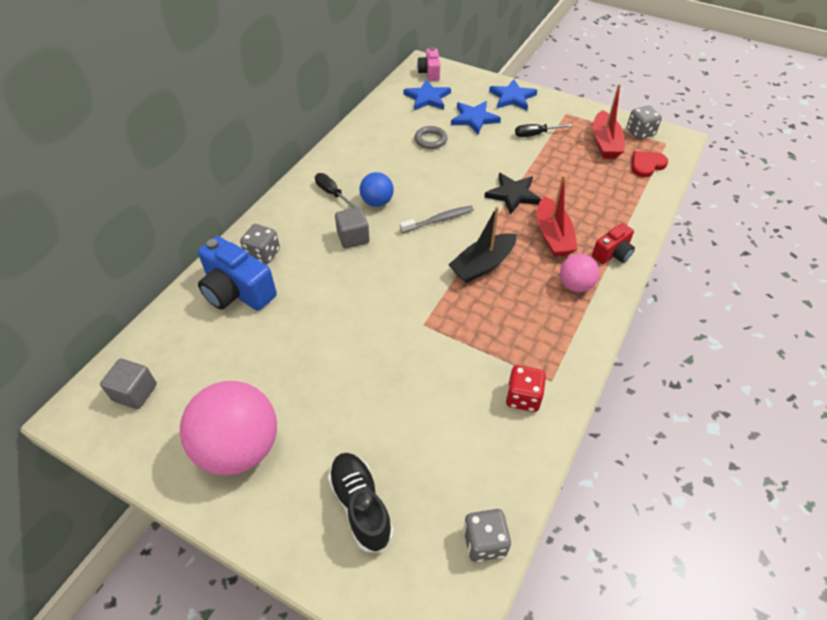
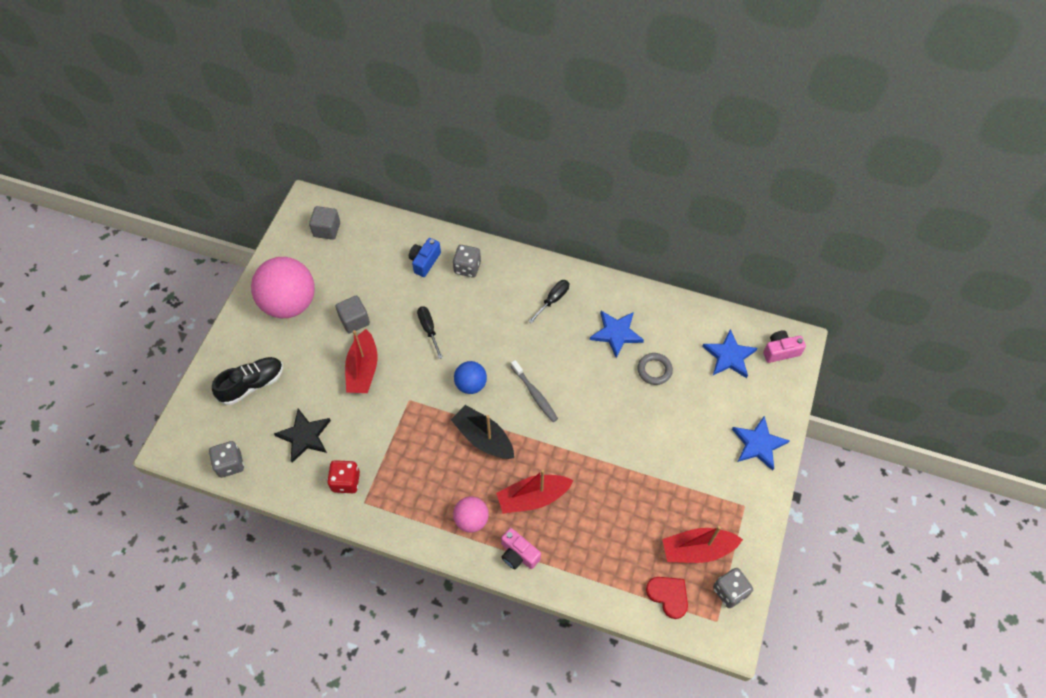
camera: 80 degrees right, 10 degrees up
(237, 291) = (424, 262): blue camera -> blue camera, size x0.58
(353, 238) = (498, 329): grey cube -> grey cube (354, 320)
(371, 367) = (363, 369): none -> red boat
(377, 202) = (548, 339): blue ball -> blue ball (471, 384)
(474, 119) = (704, 408): blue star -> blue star (616, 333)
(513, 195) = (585, 457): black star -> black star (304, 436)
(535, 134) = (692, 473): black screwdriver -> black screwdriver (428, 329)
(612, 254) = (518, 554): red camera -> pink camera

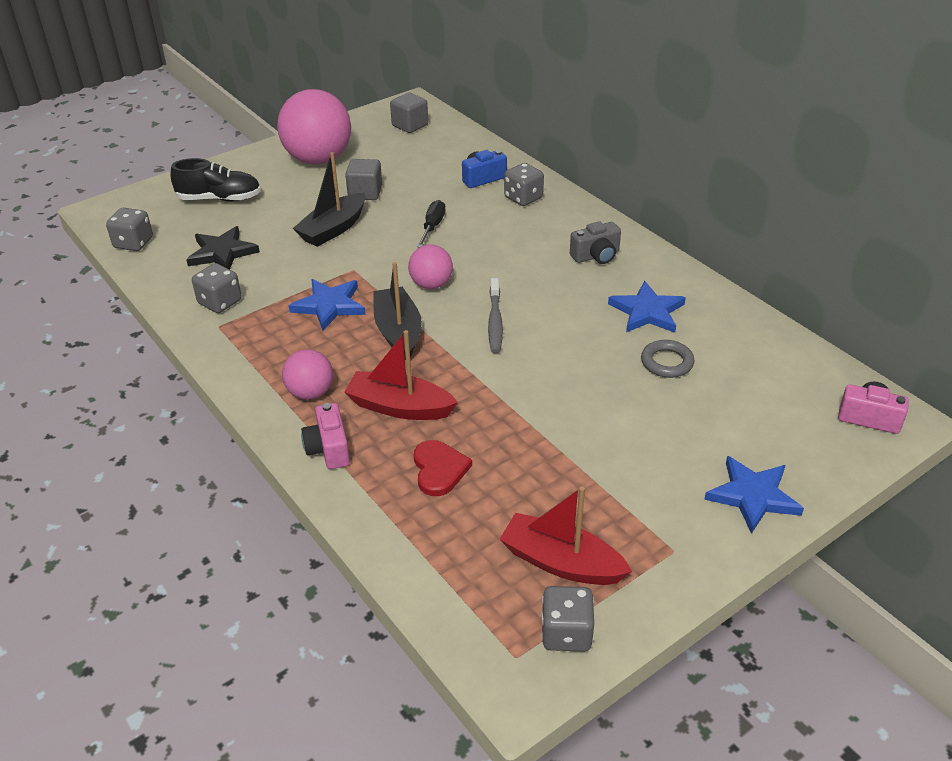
camera: 35 degrees right, 20 degrees down
(346, 481) = (220, 302): red dice -> grey dice
(363, 369) = (333, 229): red boat -> black boat
(471, 384) = (431, 284): blue ball -> pink ball
(553, 300) = (596, 256): black screwdriver -> grey camera
(668, 596) = (473, 590): red heart -> red heart (439, 469)
(729, 356) = (785, 392): blue star -> blue star (329, 306)

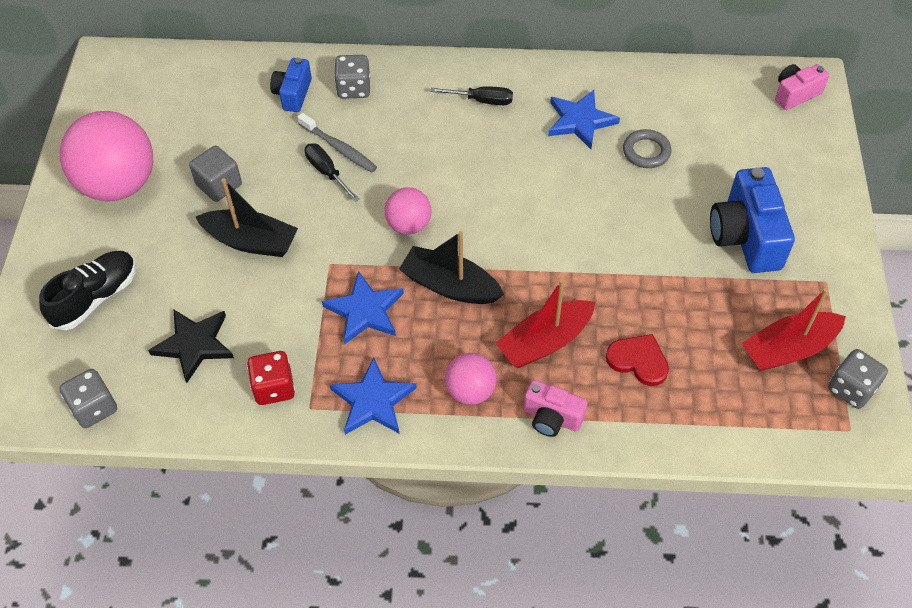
camera: 50 degrees left, 15 degrees up
(220, 302) = (274, 388): grey dice -> red dice
(333, 229) = (251, 241): black boat -> black boat turned 60 degrees counterclockwise
(410, 125) = (143, 85): grey cube -> none
(495, 321) = (500, 216): grey toothbrush -> grey toothbrush (339, 148)
(596, 256) = (482, 101): grey camera -> black screwdriver
(655, 469) = (746, 237): none -> blue camera
(753, 496) = (813, 205): blue star -> blue star (373, 401)

